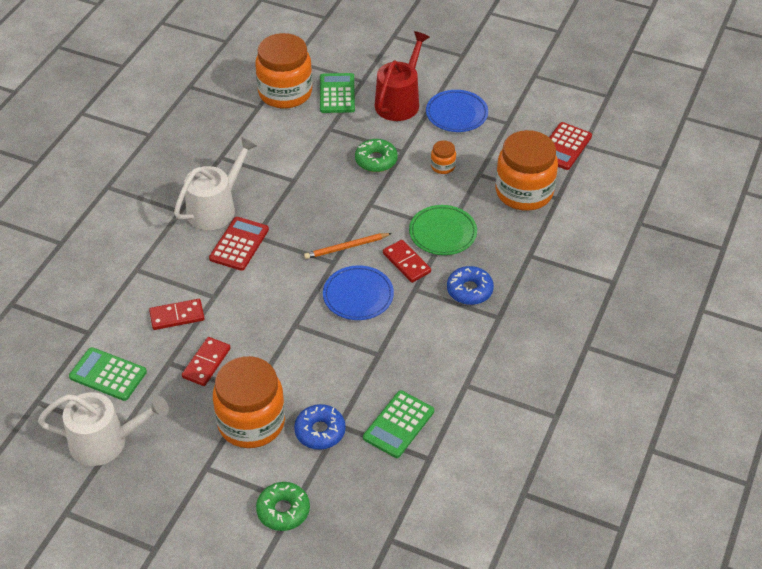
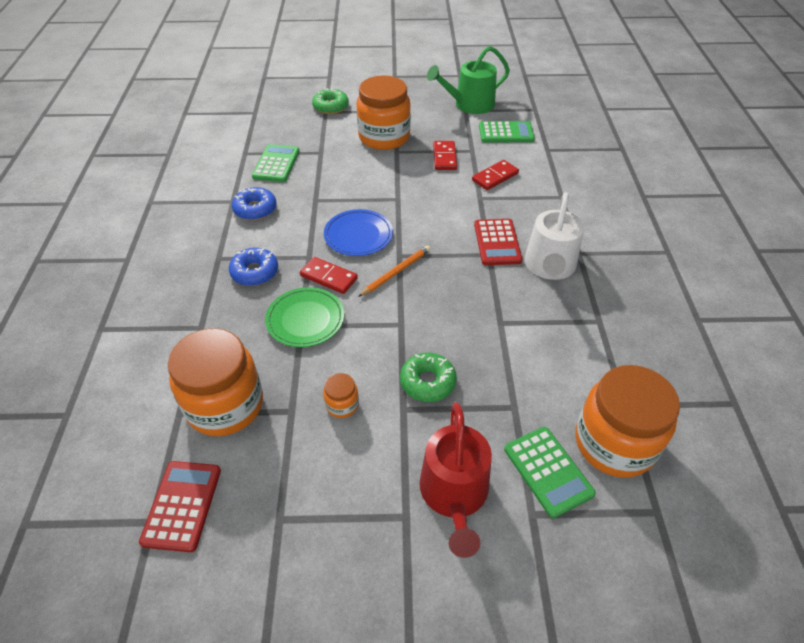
camera: 155 degrees right, 0 degrees up
(105, 442) = (470, 104): white watering can -> green watering can
(320, 431) = (332, 145): blue donut -> blue donut (255, 209)
(456, 114) = (361, 505): blue plate -> none

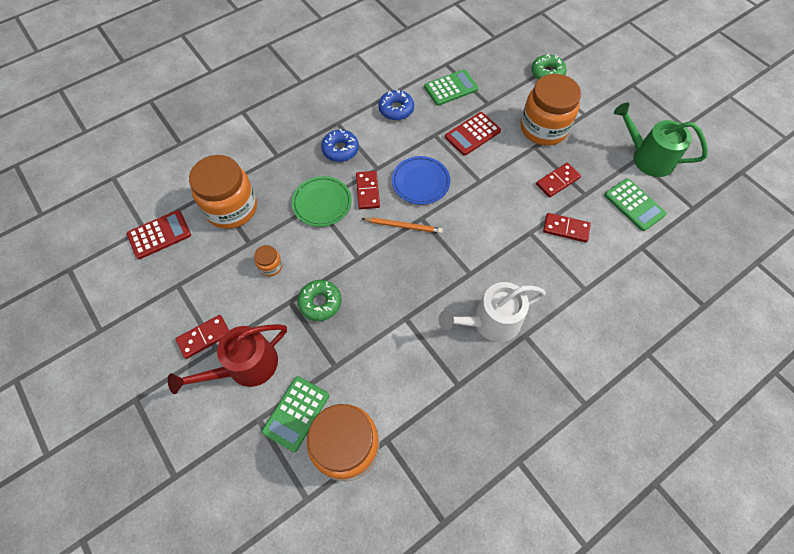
camera: 55 degrees right, 15 degrees up
(381, 523) = (204, 337): none -> red domino
(497, 242) = (487, 272): red calculator -> red calculator (472, 134)

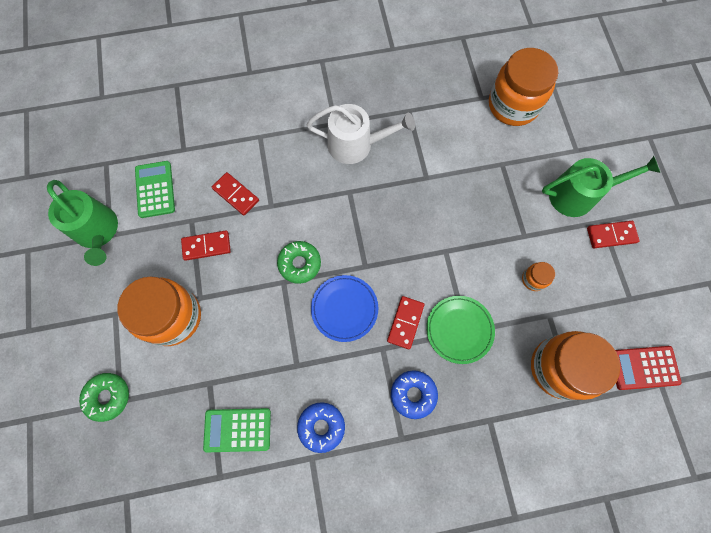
camera: 155 degrees left, 10 degrees up
(246, 366) = (578, 195): red watering can -> green watering can
(296, 413) = (545, 142): green calculator -> none
(320, 302) = (497, 222): green donut -> green donut (299, 264)
(403, 226) = (387, 265): orange pencil -> none
(472, 134) = (254, 346): red calculator -> none

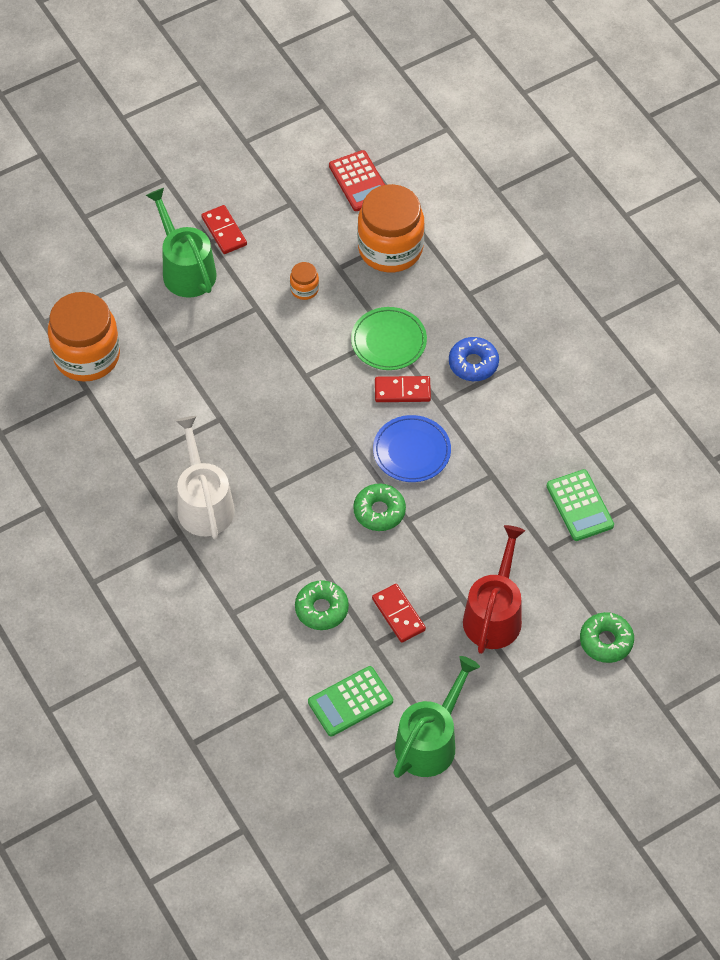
camera: 110 degrees left, 15 degrees down
(173, 316) = (494, 615): orange jar -> red watering can
(236, 195) = (321, 609): red domino -> green donut
(321, 426) = (541, 433): blue donut -> none

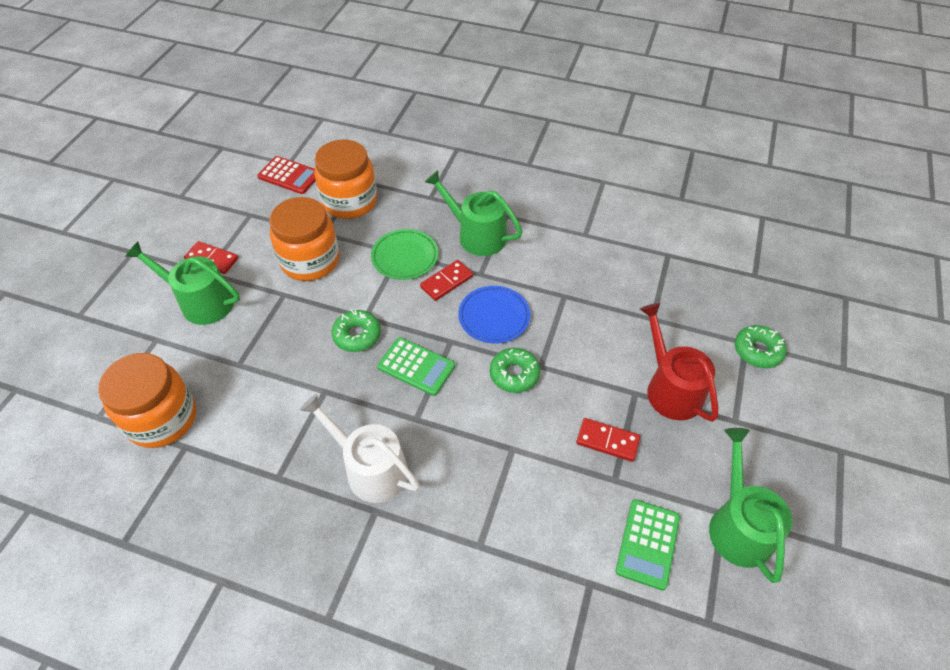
camera: 40 degrees left, 5 degrees down
(304, 289) = (310, 261): orange jar -> orange jar, size x2.32
(321, 609) = (547, 483): green donut -> green donut (357, 335)
(473, 363) = (477, 235): blue donut -> green watering can
(579, 506) = (639, 276): green calculator -> green calculator (416, 366)

